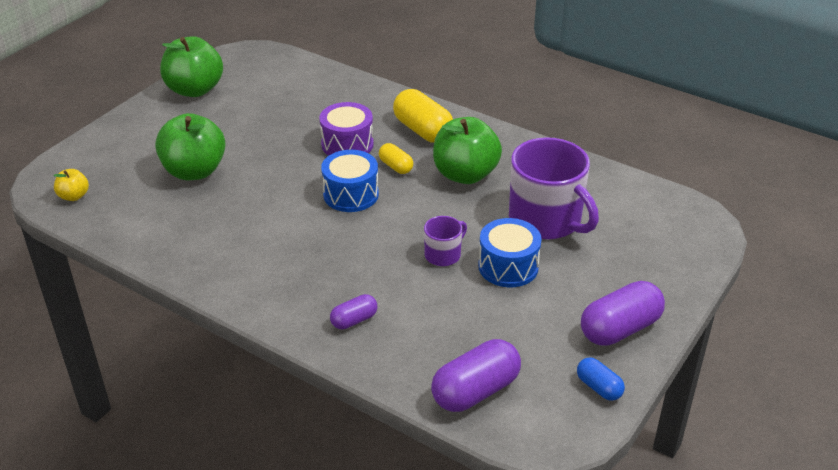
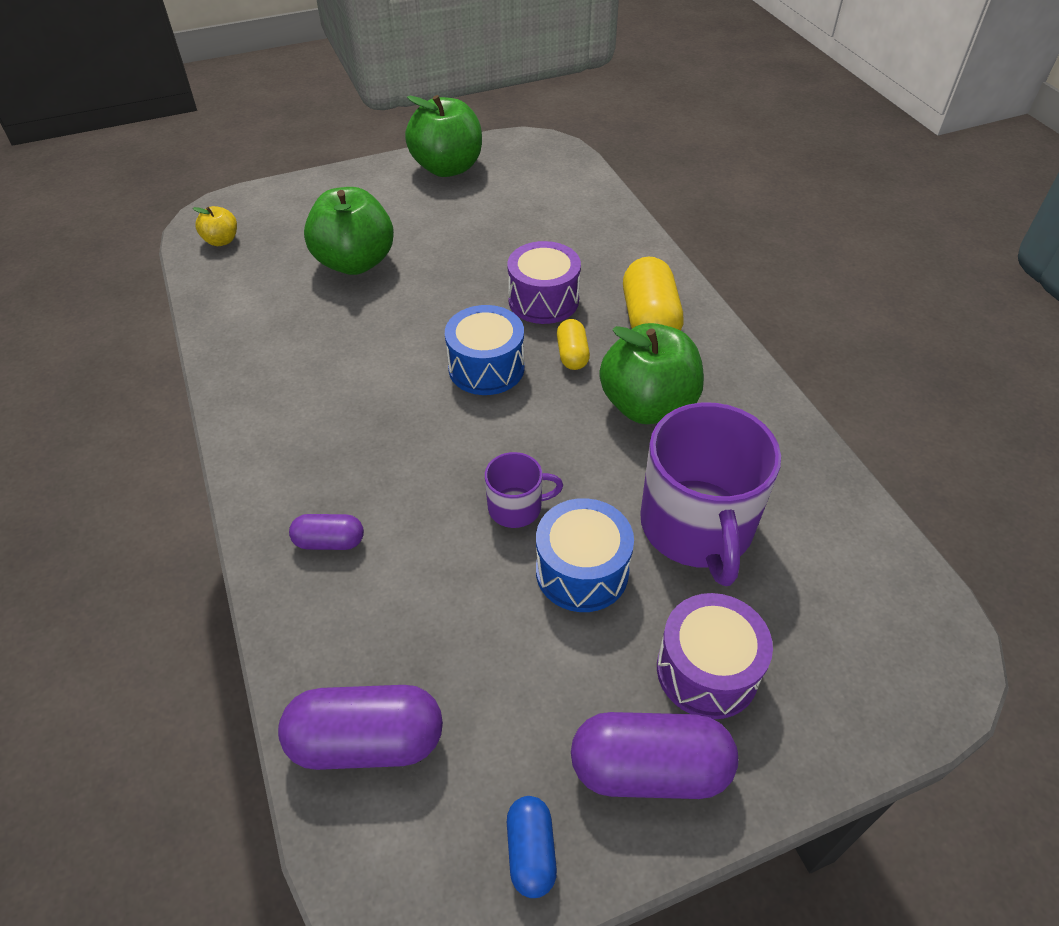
camera: 35 degrees right, 10 degrees up
(609, 278) = (707, 670): none -> purple drum

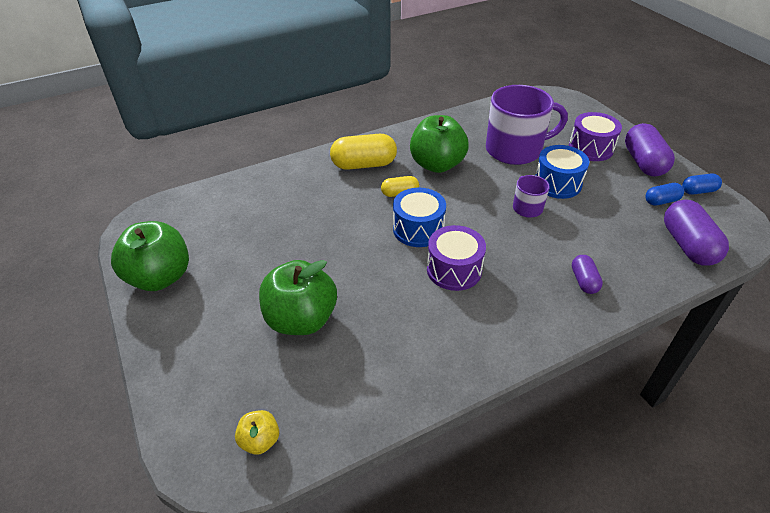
camera: 95 degrees left, 5 degrees down
(505, 748) = (661, 201): none -> blue capsule
(543, 300) = (347, 208): purple drum -> purple drum (454, 270)

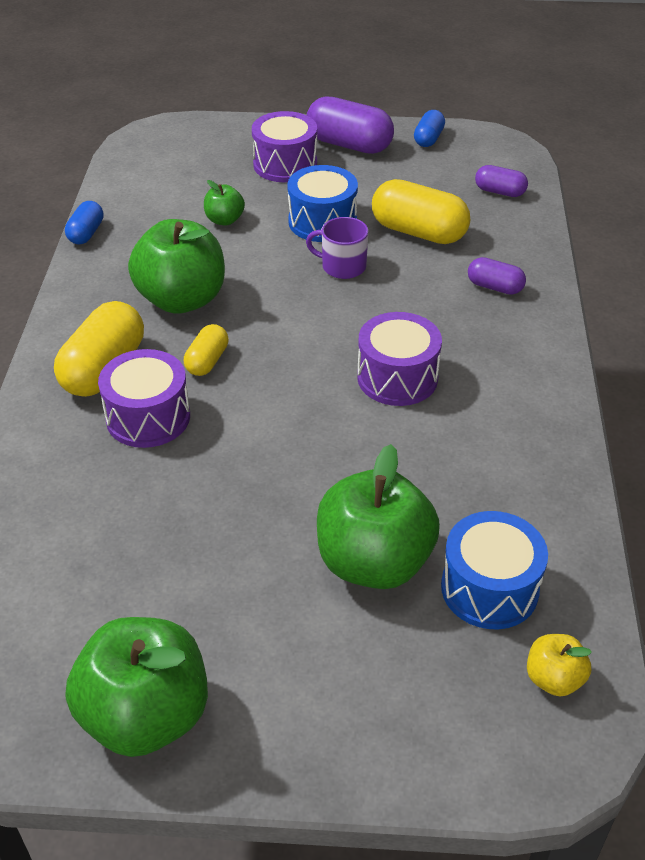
camera: 60 degrees left, 0 degrees up
(343, 193) = (148, 417): none -> purple drum
(418, 229) = (296, 375): blue drum -> blue drum (489, 588)
(515, 149) = (224, 220): purple mug -> green apple
(597, 225) = (418, 232): none -> yellow capsule
(661, 201) = (421, 169): blue capsule -> blue capsule (86, 233)
(687, 245) = (499, 192): purple capsule -> purple capsule, size x0.55

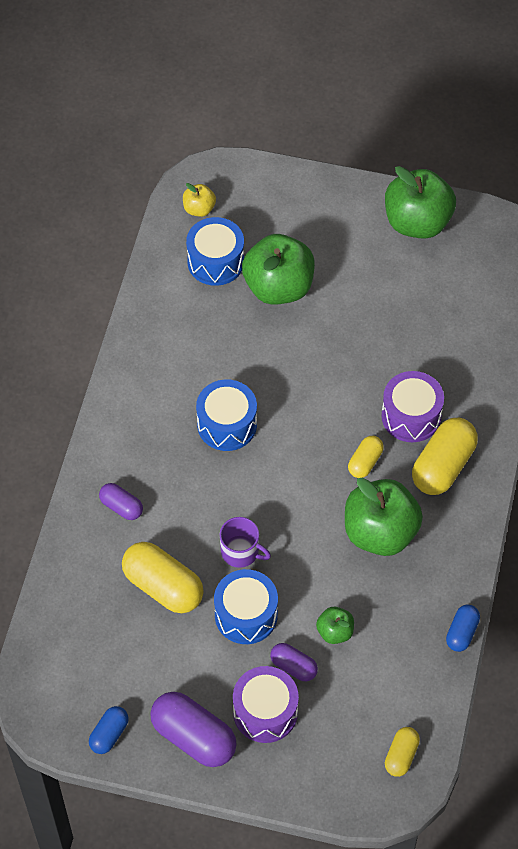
camera: 170 degrees left, 15 degrees up
(149, 153) = (401, 756): none -> yellow capsule
(397, 377) = (227, 424): purple drum -> blue drum
(499, 192) = (69, 633): purple capsule -> purple capsule (293, 666)

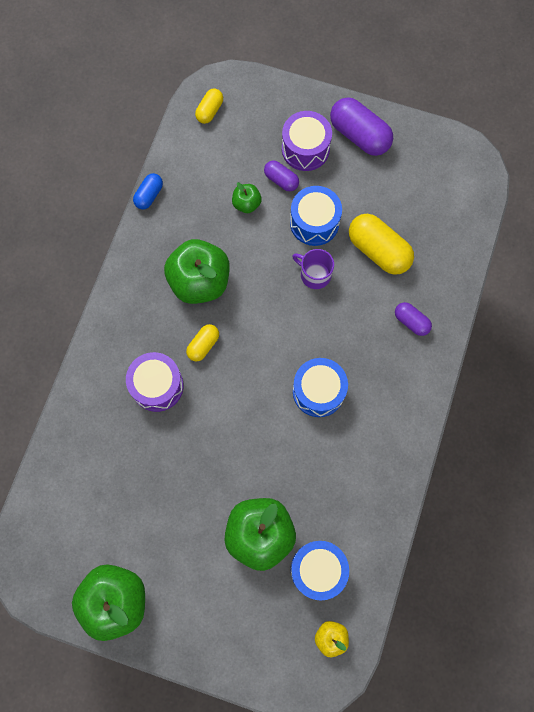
camera: 175 degrees left, 15 degrees up
(109, 734) = (421, 142): blue capsule -> none
(443, 466) = (138, 336): yellow capsule -> none

